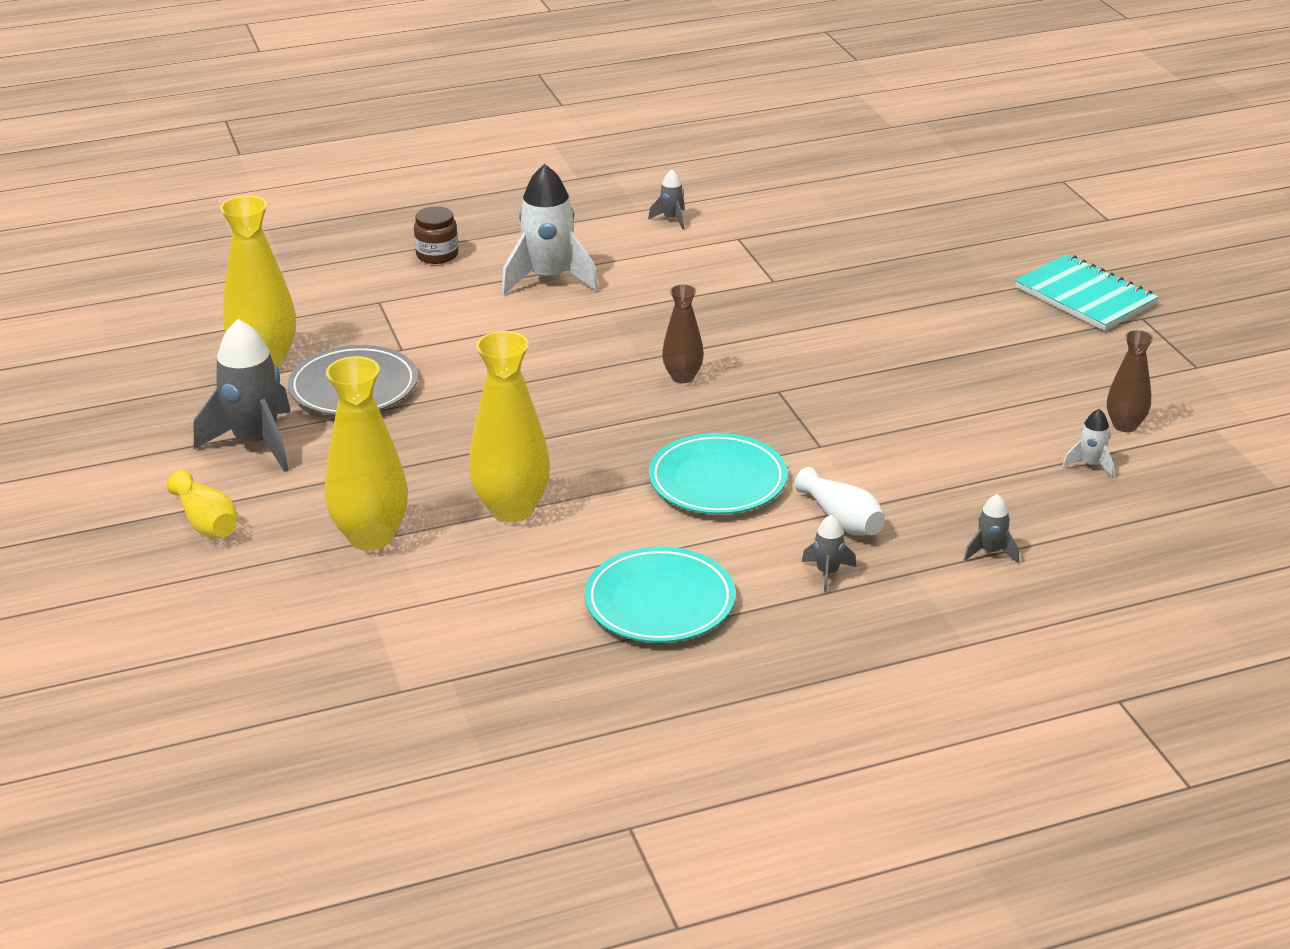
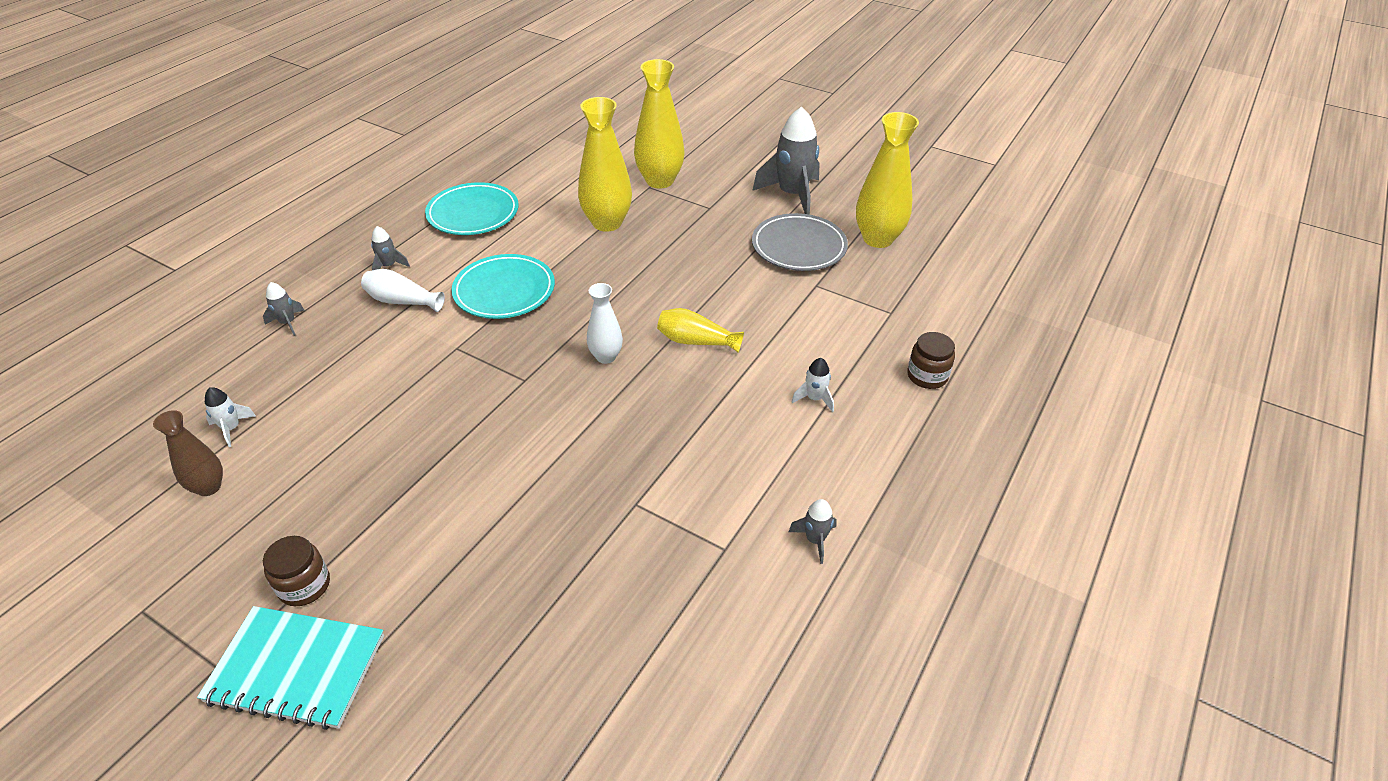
camera: 140 degrees right, 10 degrees up
(206, 522) = (746, 154): yellow vase -> yellow vase (696, 341)
(549, 278) = (814, 398): white rocket -> white rocket, size x0.46
(682, 377) = (606, 357): brown vase -> white vase
(1062, 333) = (304, 585): none -> brown jar

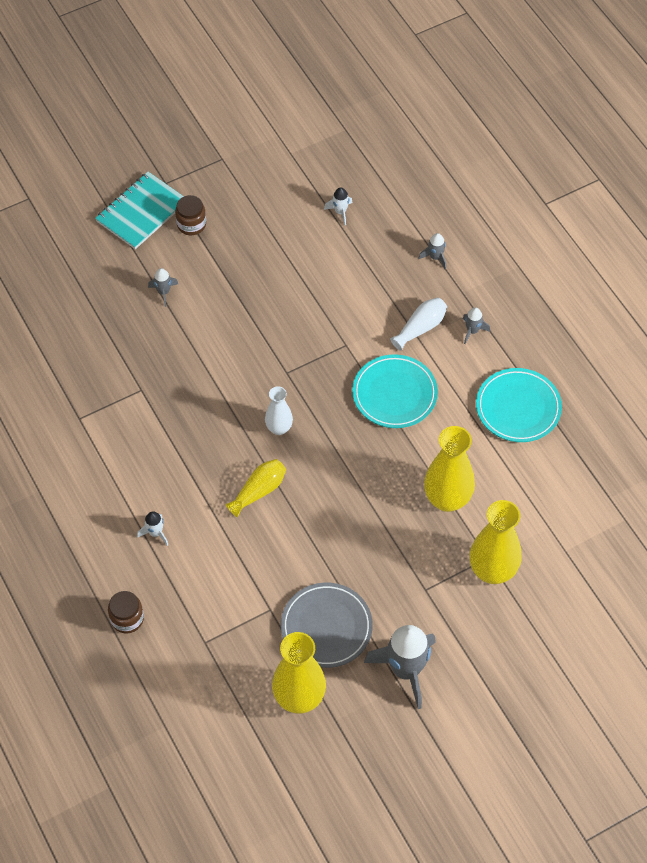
camera: 120 degrees right, 15 degrees up
(209, 487) = (295, 195): brown vase -> none
(815, 540) = (52, 466): grey rocket -> grey rocket (164, 292)

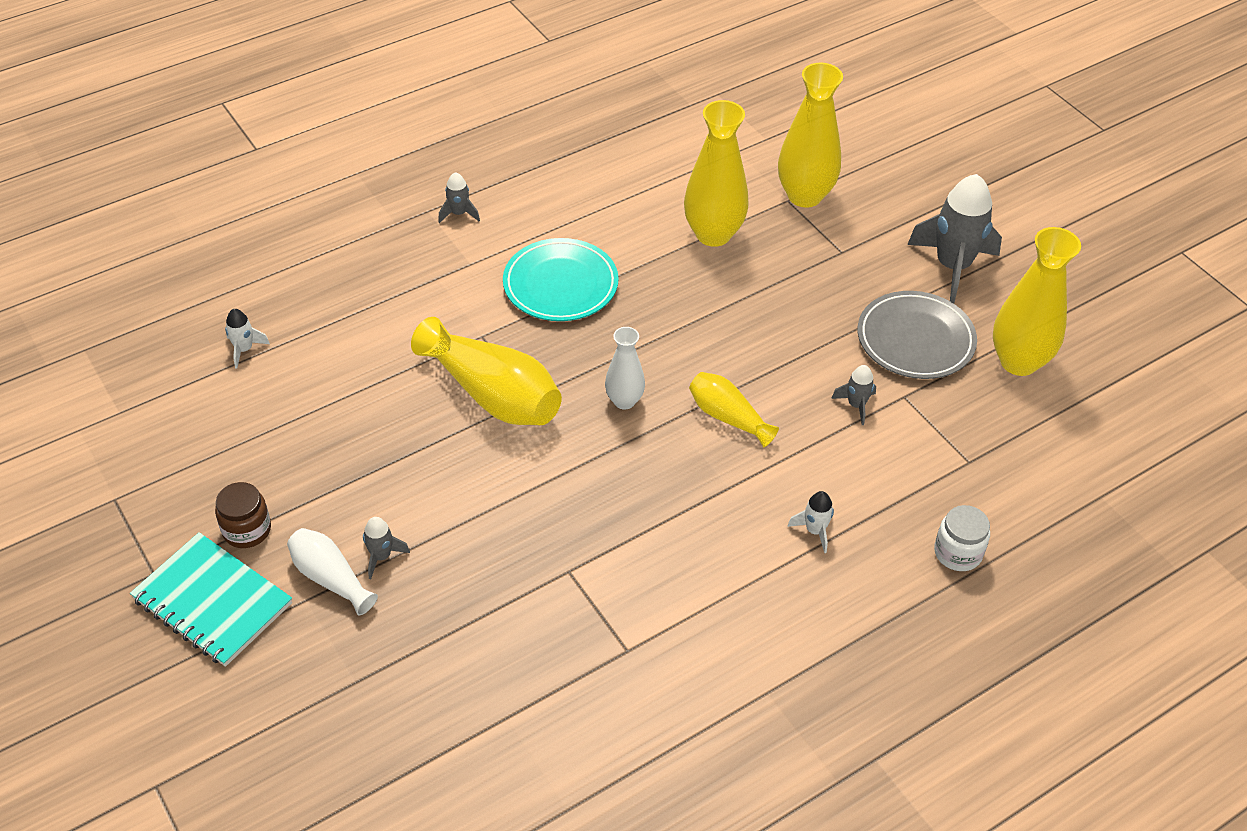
camera: 95 degrees left, 10 degrees down
(127, 619) = (957, 553): brown jar -> white jar
(290, 351) = (493, 394): none -> yellow vase
(420, 328) = (454, 262): white vase -> white vase (330, 578)
(435, 257) = (336, 249): grey rocket -> grey rocket (856, 405)
(518, 408) = (574, 174): turquoise plate -> none

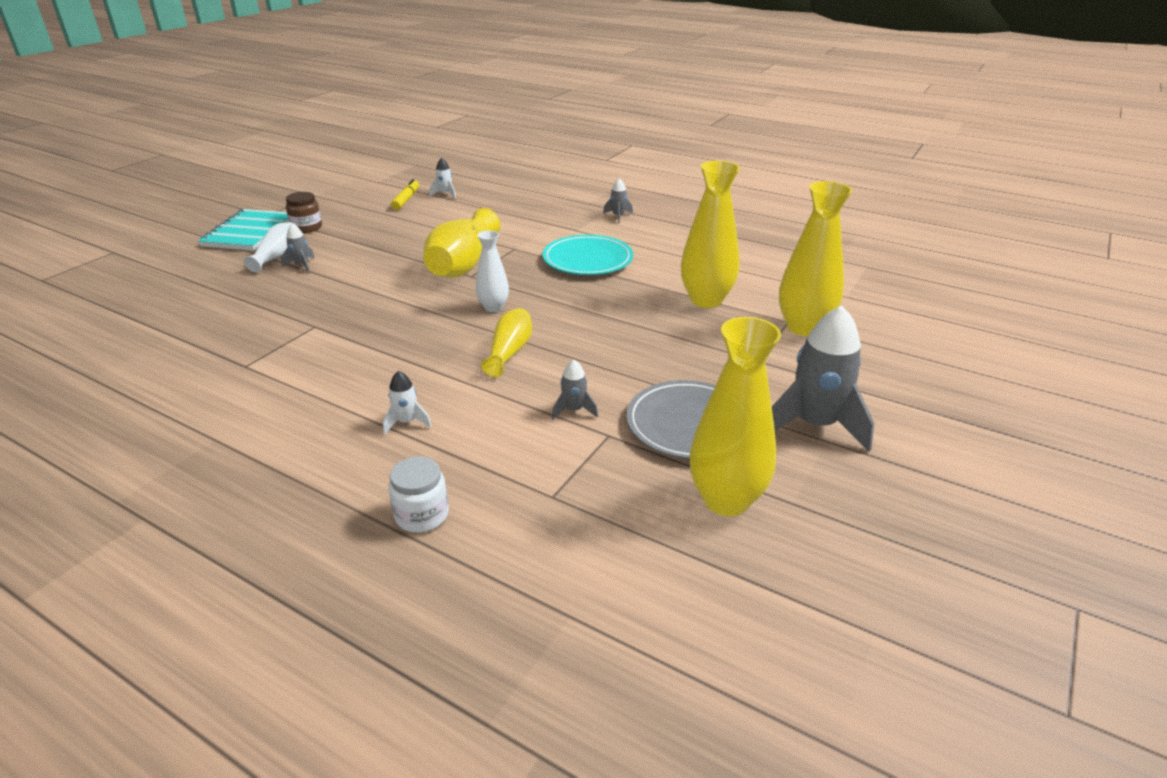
camera: 65 degrees right, 15 degrees down
(228, 396) = (406, 199): none -> yellow marker

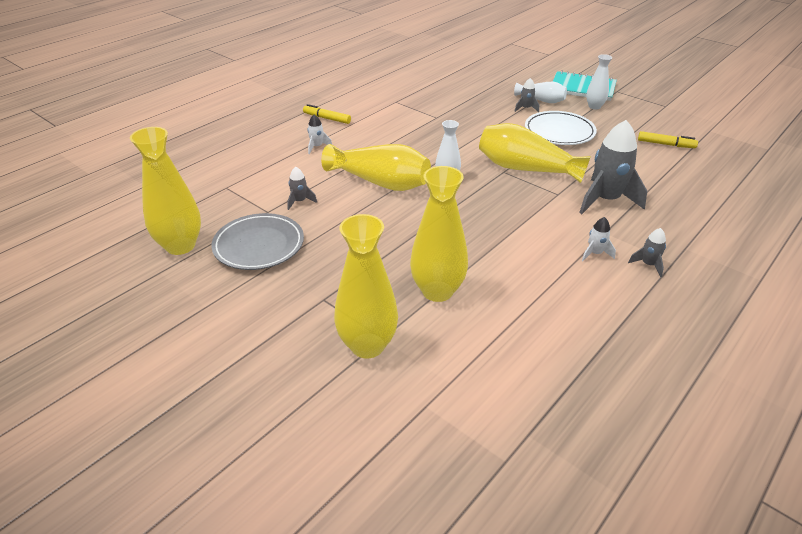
camera: 100 degrees right, 5 degrees up
(297, 429) = (327, 118): none -> yellow marker
(306, 227) = (594, 106): brown jar -> white vase
(372, 246) = (559, 132): none -> white plate
(422, 515) = (237, 151): white jar -> none
(445, 194) = (686, 163): white rocket -> white rocket (595, 253)
(509, 352) = (380, 182): yellow vase -> yellow vase, size x1.76
(587, 260) = (531, 231): turquoise plate -> none
(815, 425) = (224, 306): grey rocket -> grey rocket (605, 200)

